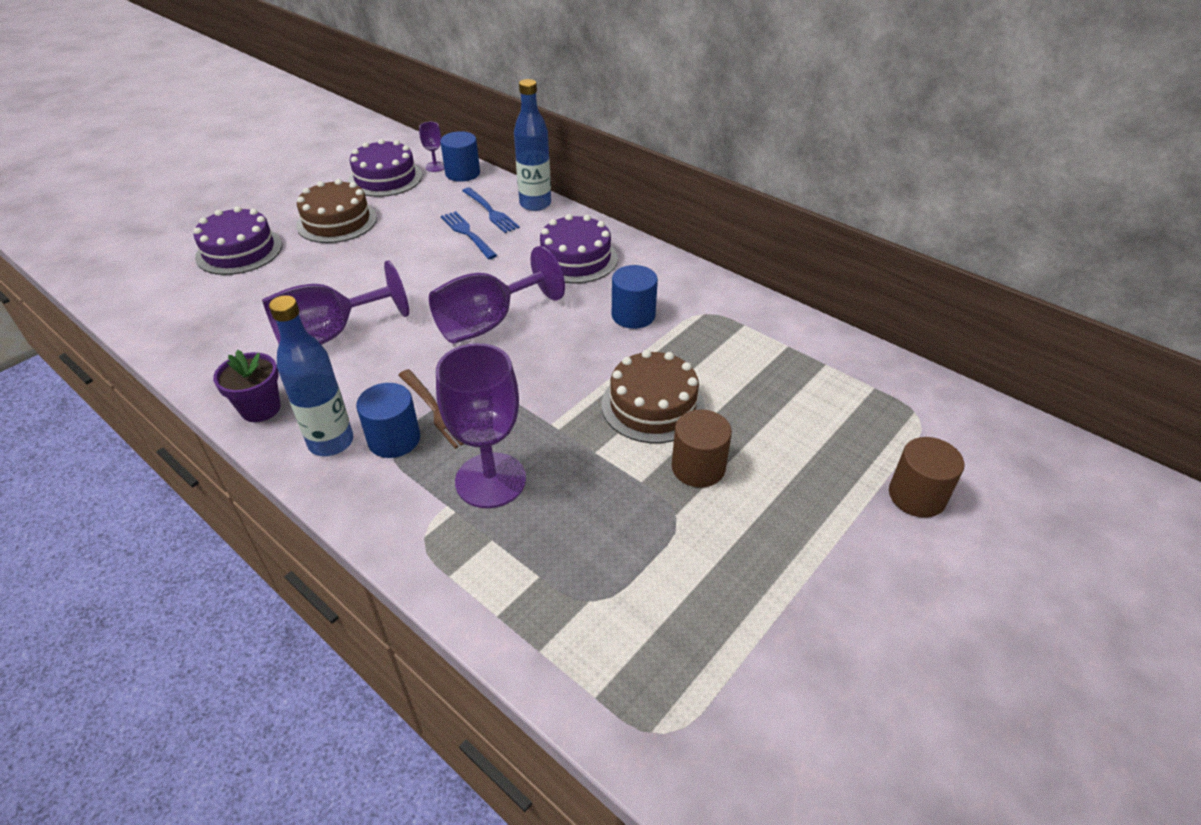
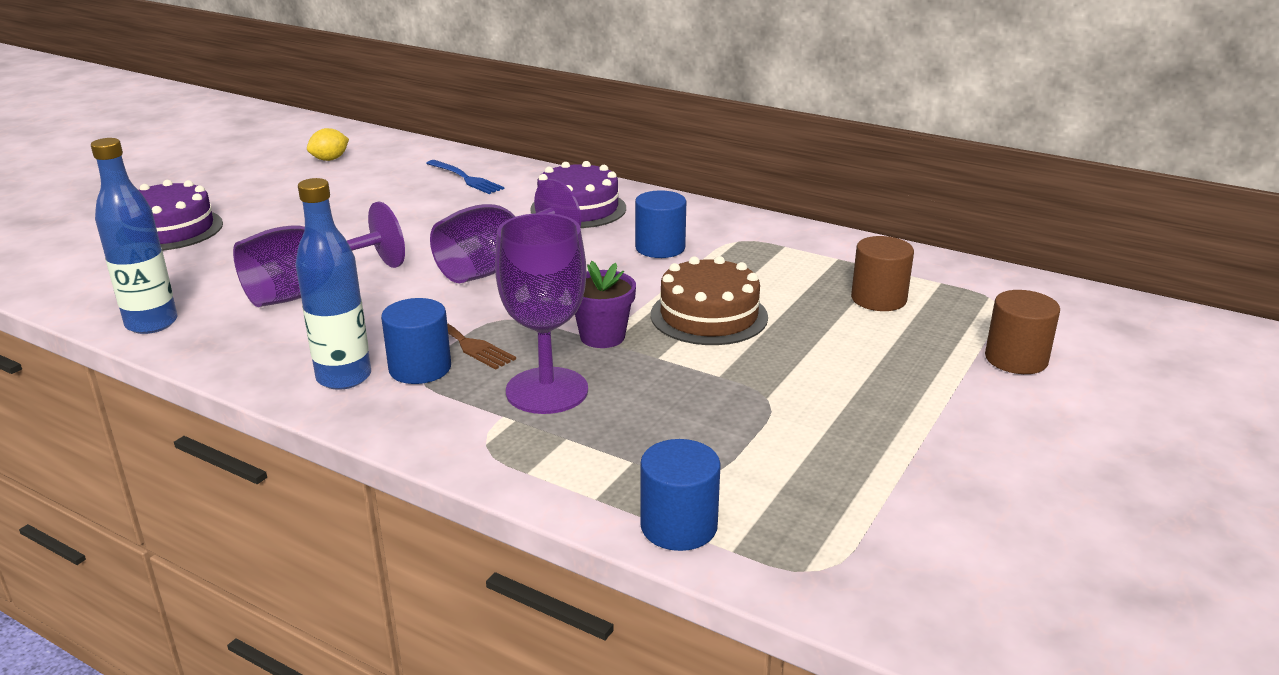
camera: 10 degrees left, 15 degrees down
(260, 408) = (245, 357): purple flower pot -> purple flower pot (602, 337)
(337, 221) = (283, 198): brown cake -> none
(385, 178) = (330, 159): purple cake -> yellow lemon
(435, 167) = (386, 147): purple goblet -> none
(462, 173) = (421, 150): blue cylinder -> blue cylinder (678, 526)
(467, 234) = (445, 197): blue fork -> none
(535, 204) = (515, 169): blue bottle -> blue bottle (152, 323)
(698, 467) = (777, 359): brown cylinder -> brown cylinder (878, 299)

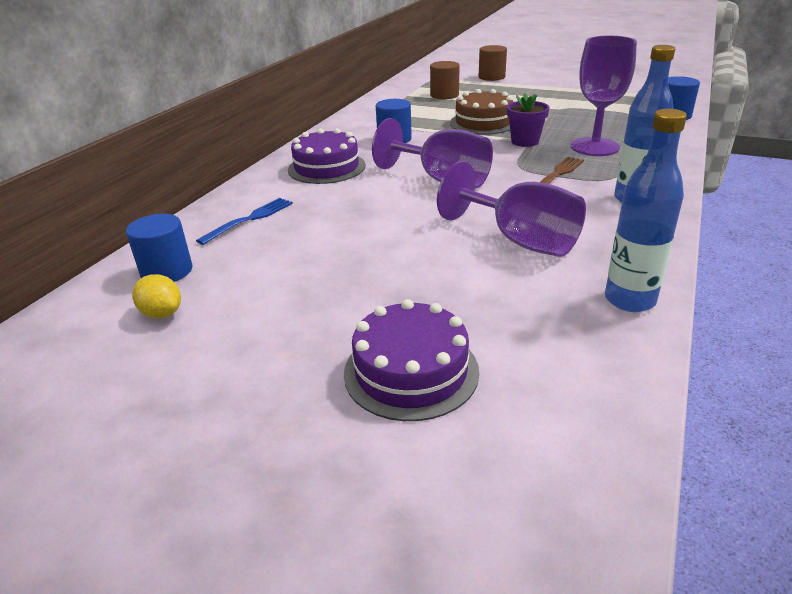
camera: 95 degrees left, 5 degrees up
(420, 368) = (601, 180): blue cylinder -> blue cylinder (167, 271)

